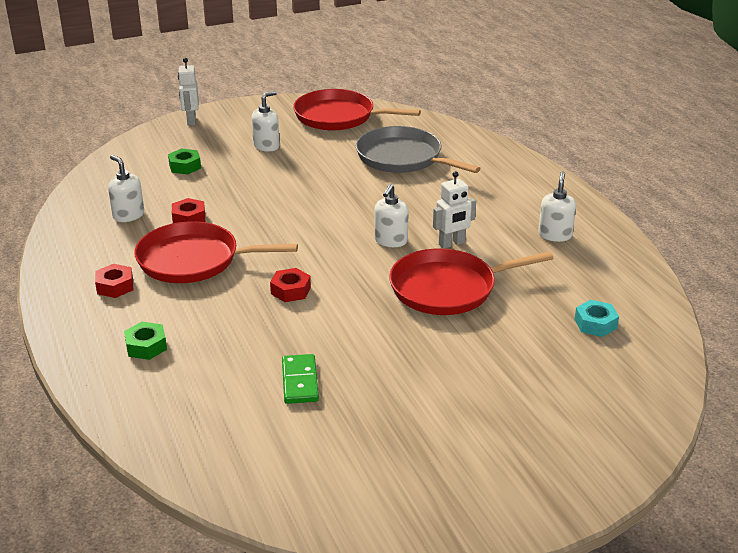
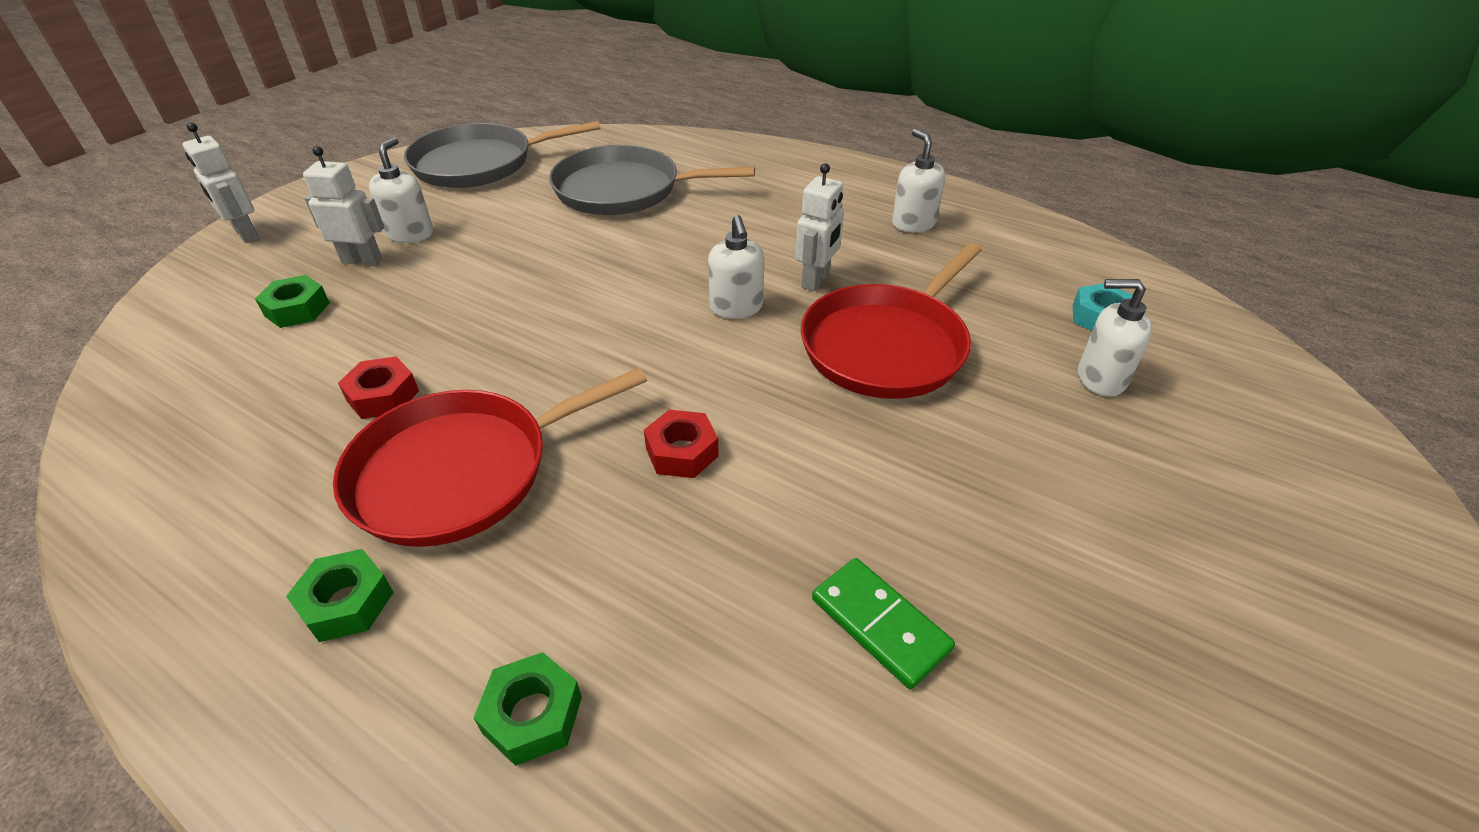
camera: 35 degrees left, 10 degrees up
(115, 286) = (347, 603): red nut -> green nut
(128, 215) = (257, 437): white soap dispenser -> white soap dispenser (1100, 378)
(232, 152) = (362, 260): none -> white robot
(338, 117) = (479, 164): red pan -> grey pan

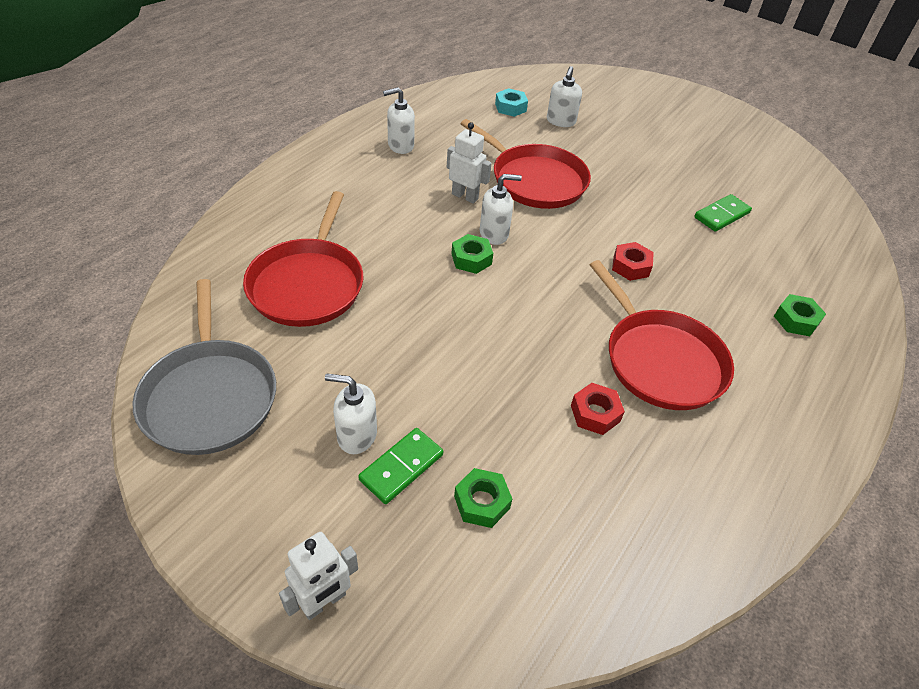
camera: 90 degrees left, 5 degrees up
(347, 603) = (762, 398): green nut -> green nut (471, 259)
(362, 260) = (401, 467): white robot -> green domino
(624, 190) = (308, 284): grey pan -> red pan

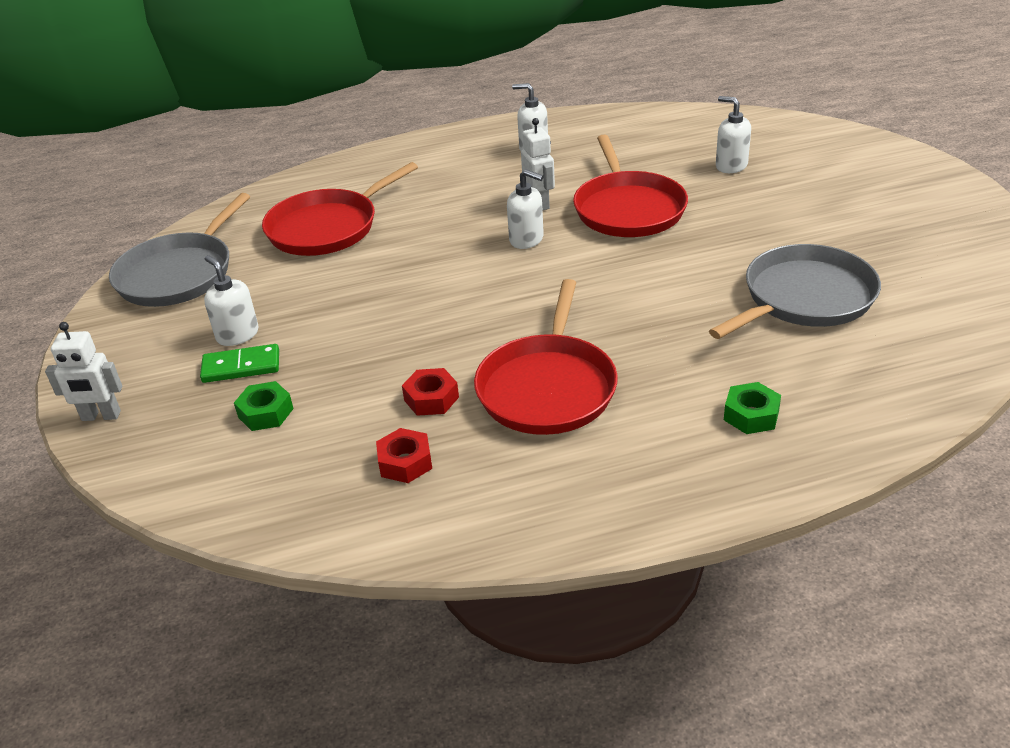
camera: 45 degrees right, 10 degrees down
(471, 259) = (479, 252): green nut -> none
(510, 107) = (690, 141): turquoise nut -> none
(560, 121) = (731, 166): white soap dispenser -> white soap dispenser turned 75 degrees clockwise
(630, 266) = (627, 307): red nut -> red nut (405, 462)
(721, 215) = (804, 298): green domino -> grey pan

